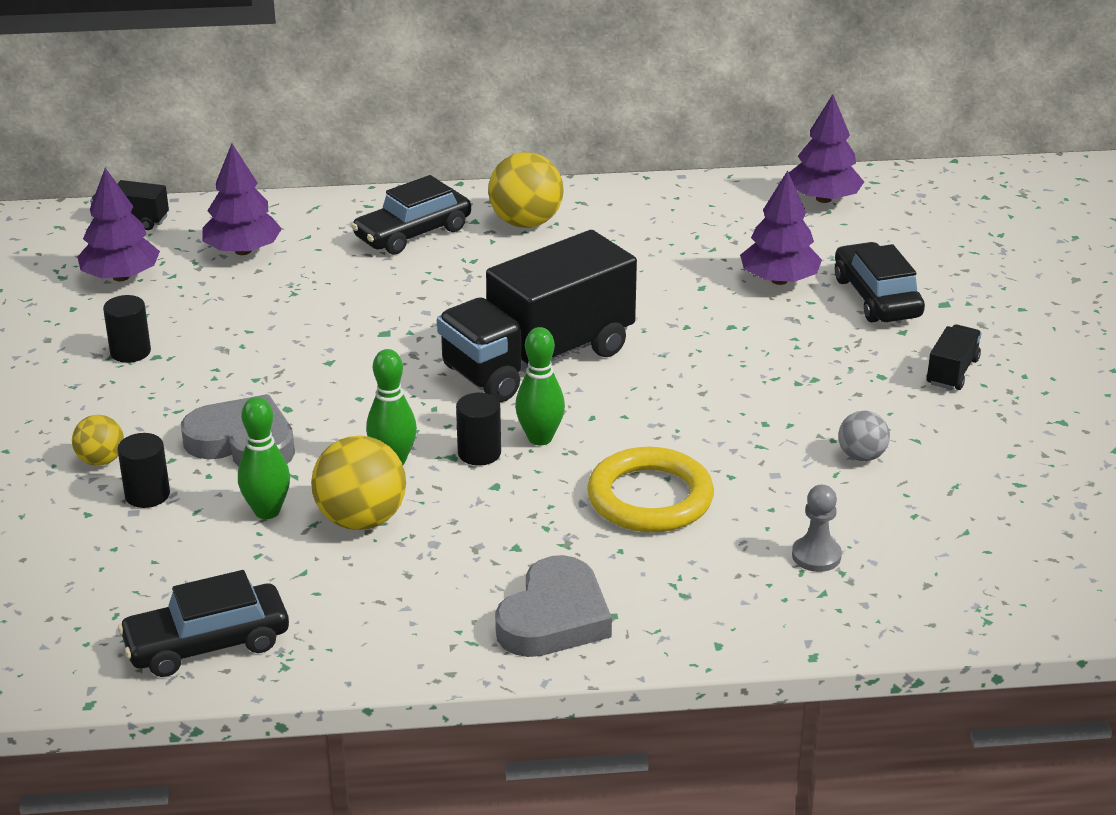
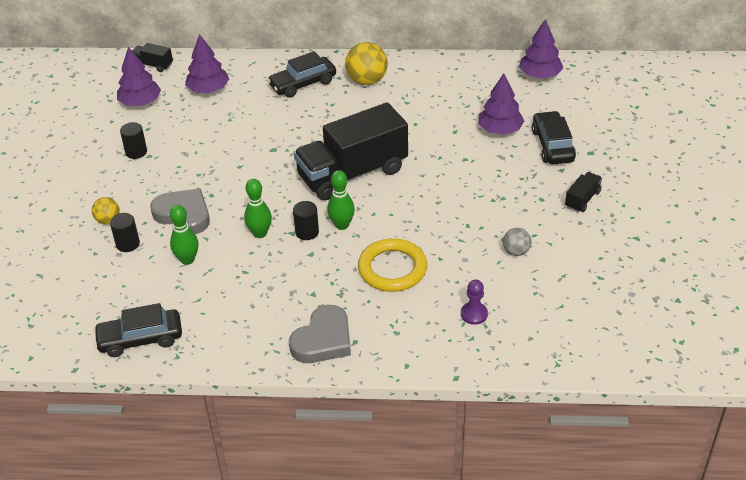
camera: 10 degrees right, 10 degrees up
(361, 520) = (235, 269): yellow ball -> none
(816, 556) = (474, 314): grey pawn -> purple pawn

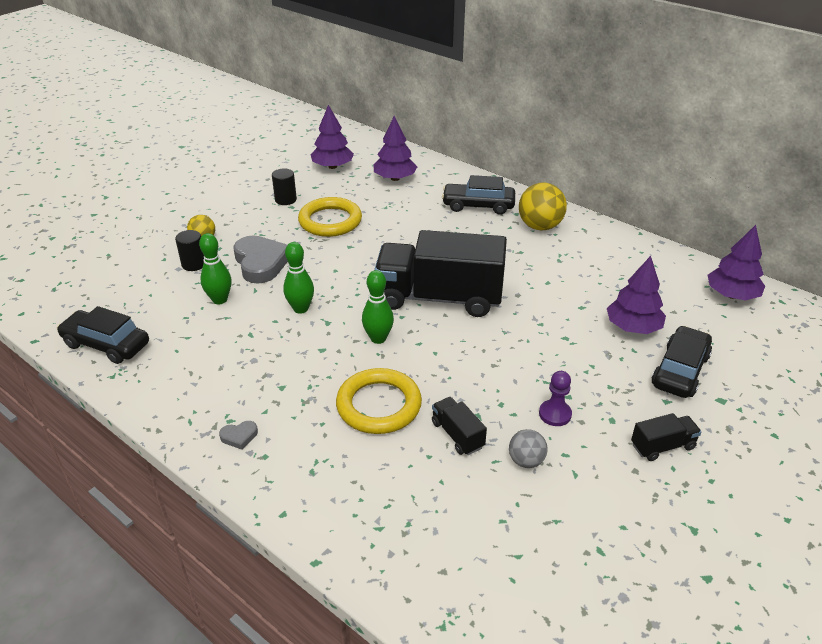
camera: 35 degrees right, 5 degrees down
(153, 65) = (374, 145): black truck -> black truck (457, 435)
(198, 153) = (330, 221): none -> yellow ring
(307, 232) = (341, 328): black cylinder -> none
(323, 340) = (239, 436): grey heart -> grey heart, size x0.43
(474, 314) = (409, 502): purple pawn -> purple pawn (555, 414)

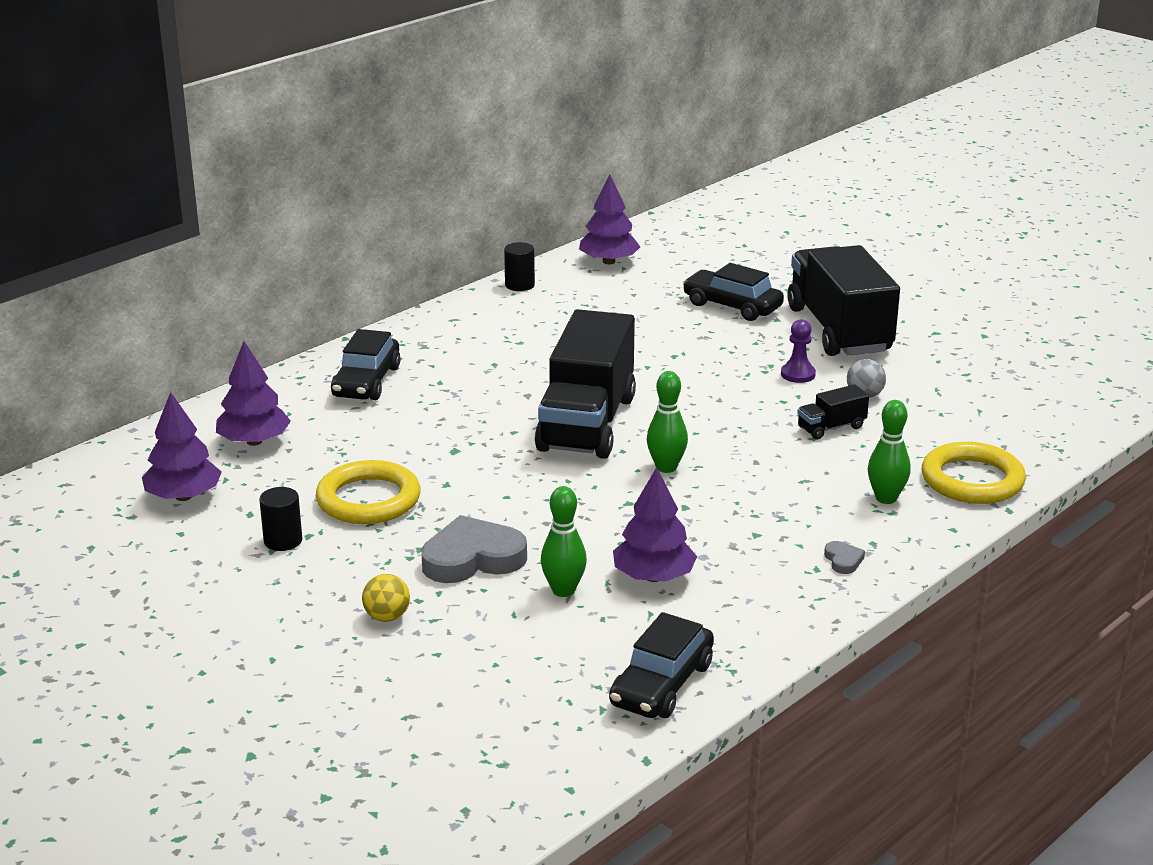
camera: 85 degrees left, 10 degrees down
(194, 264) = (461, 621): black cylinder -> black cylinder (519, 285)
(301, 309) = (595, 522): green bowling pin -> green bowling pin (886, 498)
(379, 405) = (787, 470): yellow ring -> yellow ring (972, 480)
(539, 226) = (437, 345): yellow ball -> none
(633, 327) = (659, 318): purple tree -> purple tree (653, 577)
(662, 446) = (839, 330): black truck -> black truck, size x2.42

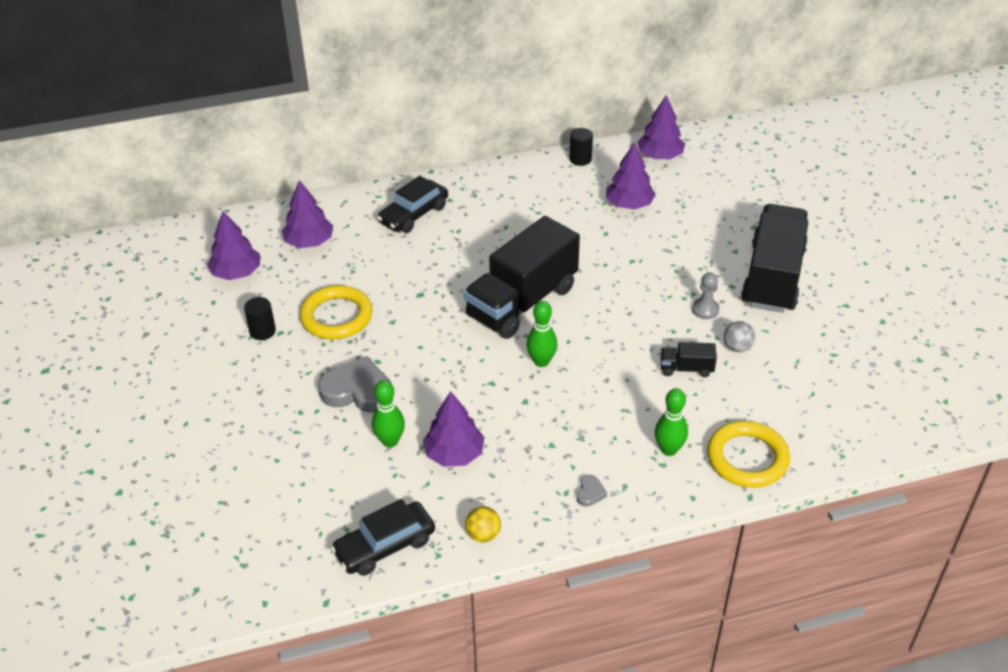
camera: 30 degrees right, 15 degrees up
(387, 617) = (272, 418): yellow ball -> yellow ball (483, 535)
(619, 309) = (629, 204): none -> purple tree
(732, 306) = (713, 227): black car -> none
(798, 374) = (705, 309): purple pawn -> grey pawn

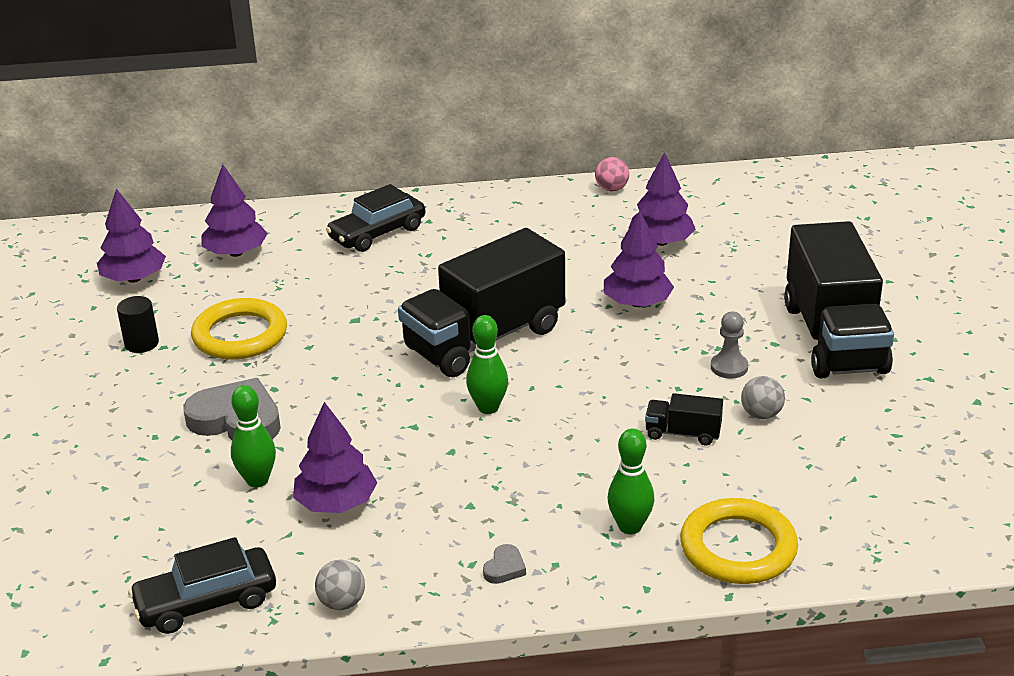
camera: 10 degrees right, 10 degrees down
(483, 535) = (342, 603): yellow ball -> grey ball
(580, 159) = (611, 189): black cylinder -> pink ball
(660, 156) = (718, 192): purple tree -> purple tree (637, 303)
(773, 277) = (834, 338): black truck -> black truck turned 150 degrees clockwise

